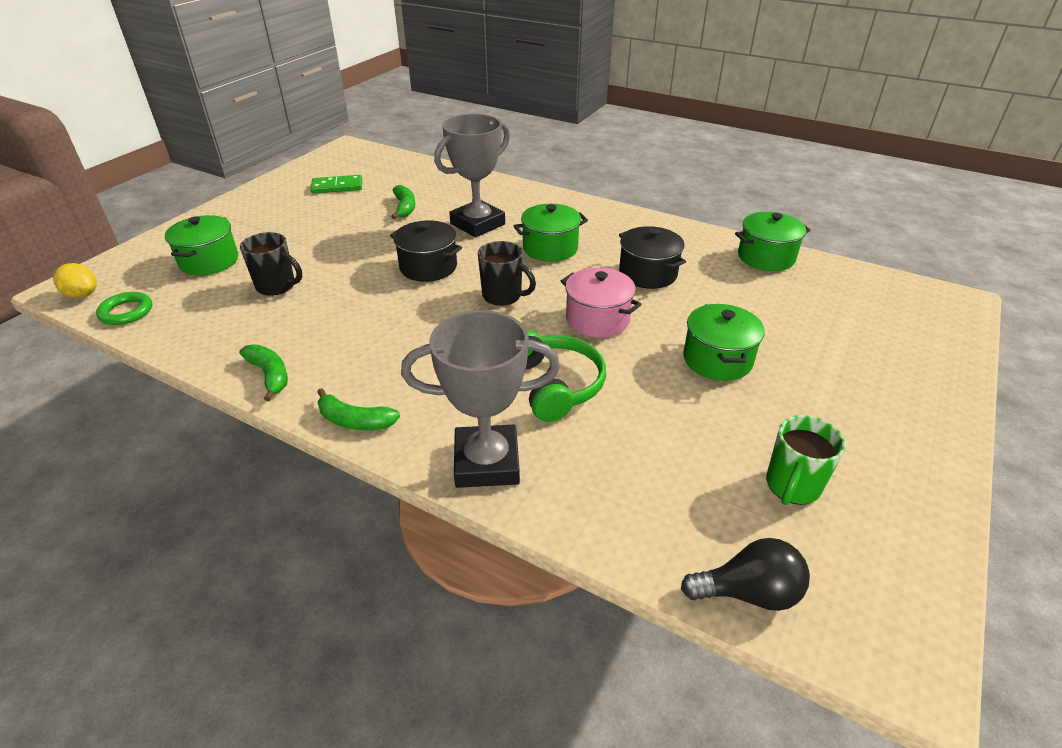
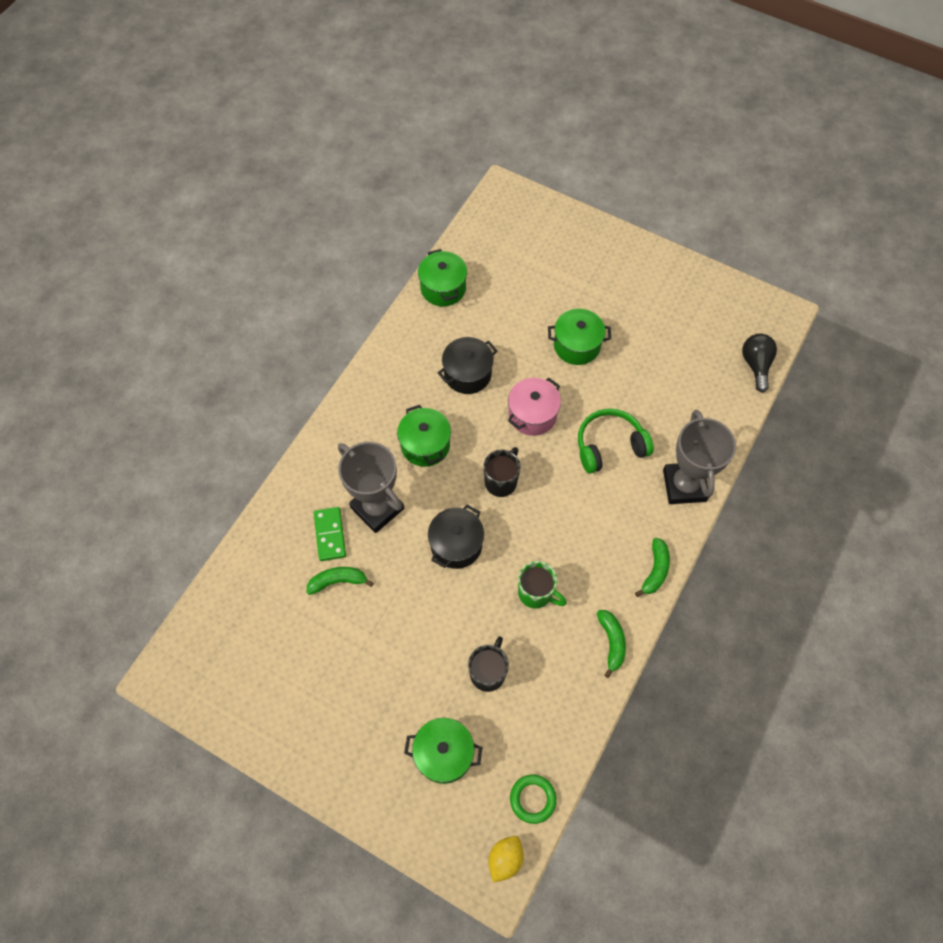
camera: 90 degrees left, 25 degrees up
(270, 375) = (611, 642): green banana -> green banana turned 120 degrees clockwise
(337, 187) = (280, 663): green domino -> green domino (330, 535)
(792, 486) = (685, 330): green mug -> green mug (536, 593)

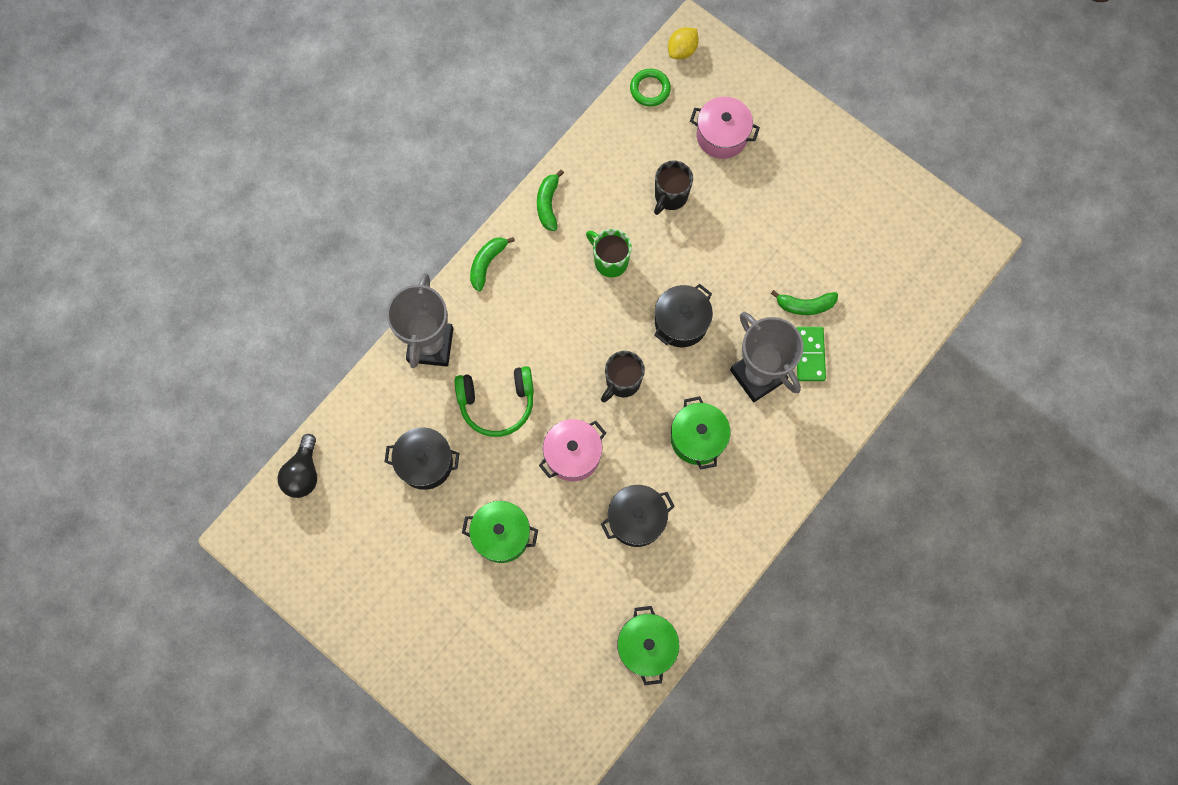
camera: 170 degrees left, 10 degrees up
(444, 754) = (721, 136): green pot -> pink pot
(656, 389) = (425, 462): none -> black pot

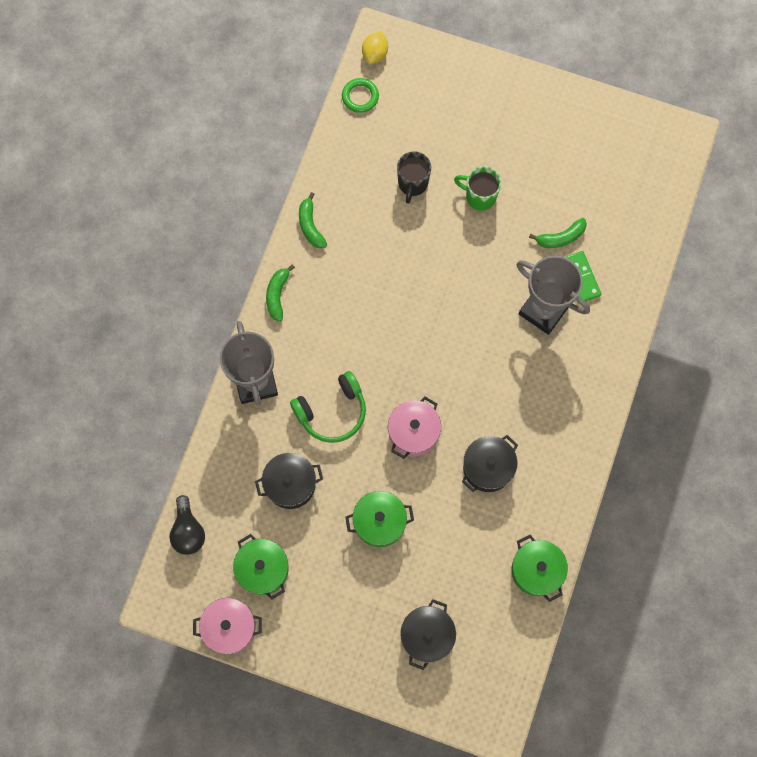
camera: 20 degrees left, 0 degrees up
(610, 261) = (382, 256): green mug -> green mug (479, 196)
(622, 382) = (432, 356): black mug -> none
(681, 322) = (462, 288): black pot -> black pot (427, 635)
(697, 438) = (513, 381): green pot -> green pot (263, 569)
(721, 136) = (436, 117): pink pot -> pink pot (230, 627)

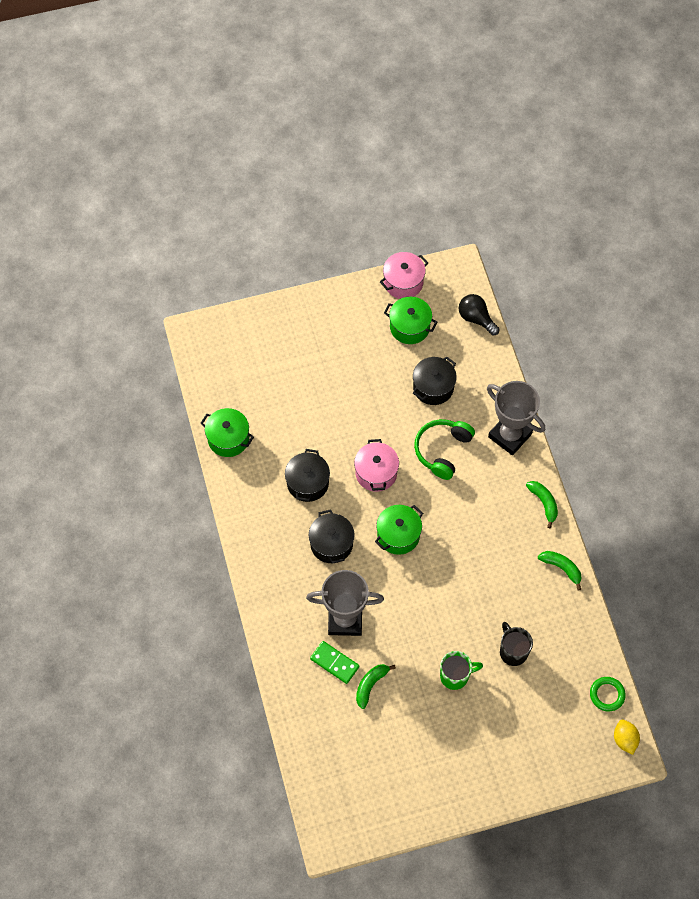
camera: 145 degrees right, 10 degrees down
(379, 522) = (356, 402): green pot -> green pot (398, 535)
(427, 635) = (274, 355): black pot -> black pot (331, 544)

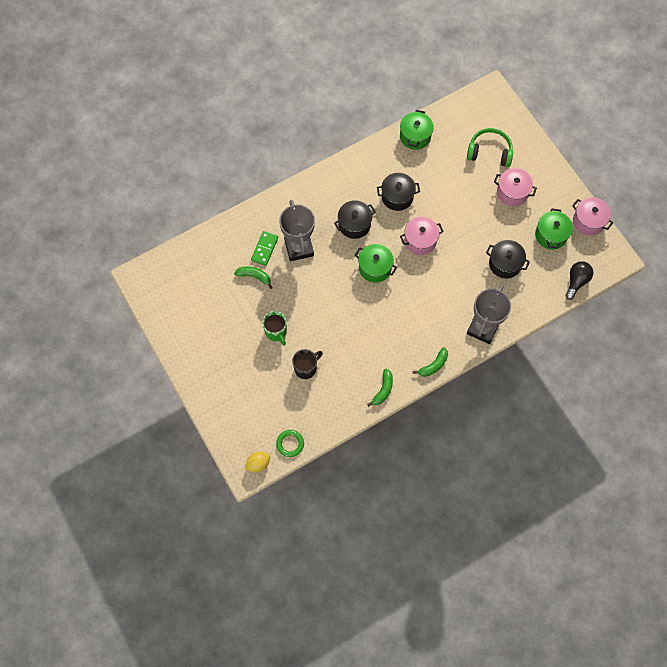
camera: 75 degrees right, 5 degrees up
(341, 351) = (512, 192): none -> pink pot
(442, 450) = (454, 282): green headphones -> green headphones (489, 152)

